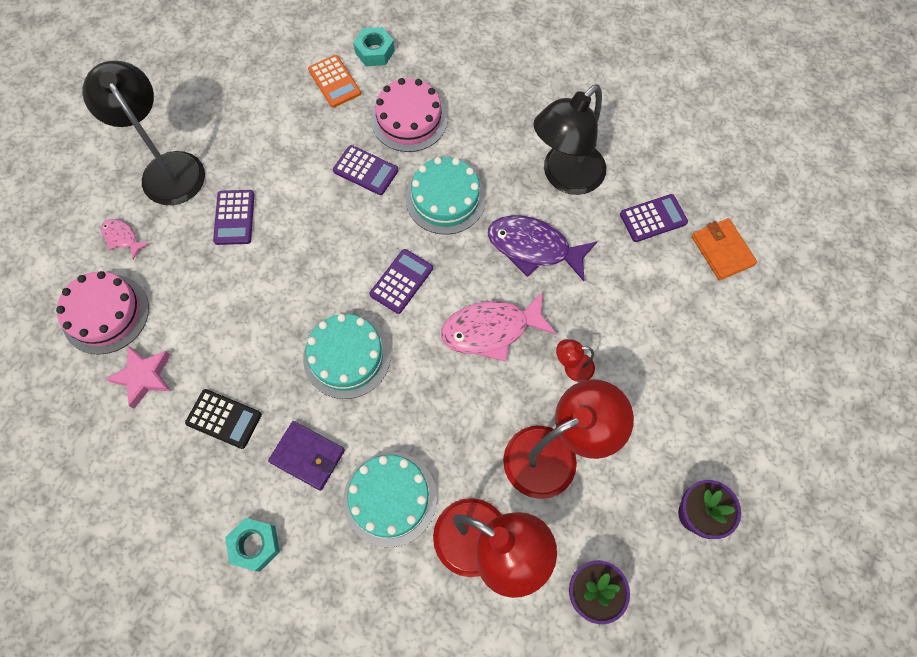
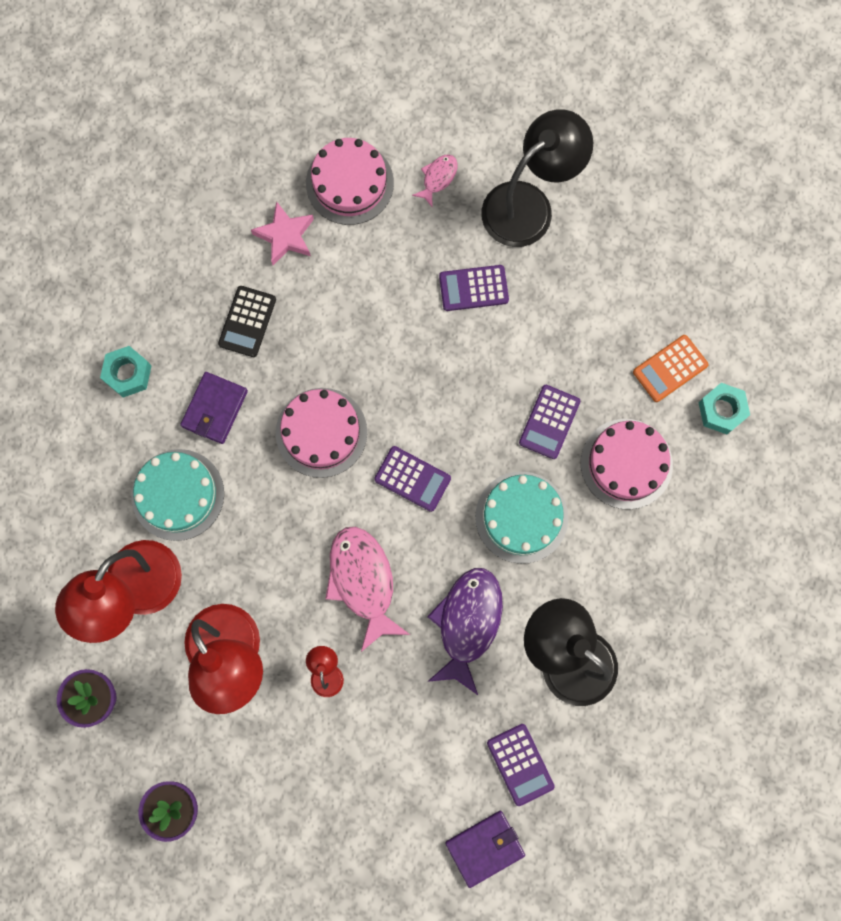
camera: 85 degrees right, 10 degrees up
(347, 356) = (321, 432): turquoise cake -> pink cake
(722, 251) = (485, 848): orange wallet -> purple wallet

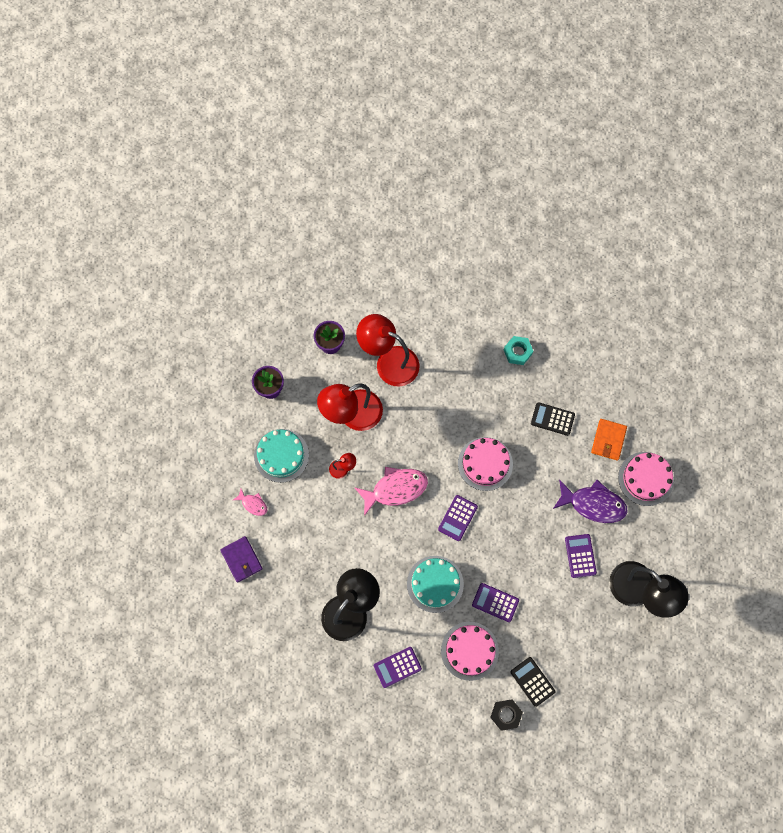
camera: 90 degrees right, 5 degrees down
(178, 494) = (446, 383): turquoise cake -> turquoise cake (281, 455)
(215, 409) = (498, 402): purple wallet -> none
(285, 236) = (608, 440): pink star -> orange wallet
(438, 178) = (653, 534): pink fish -> pink fish (253, 504)
(467, 623) = (370, 550): purple fish -> purple fish (593, 504)
(520, 764) = (288, 581): purple calculator -> purple calculator (397, 667)
(670, 368) = (532, 681): orange calculator -> black calculator
(721, 410) = (505, 714): turquoise nut -> black nut

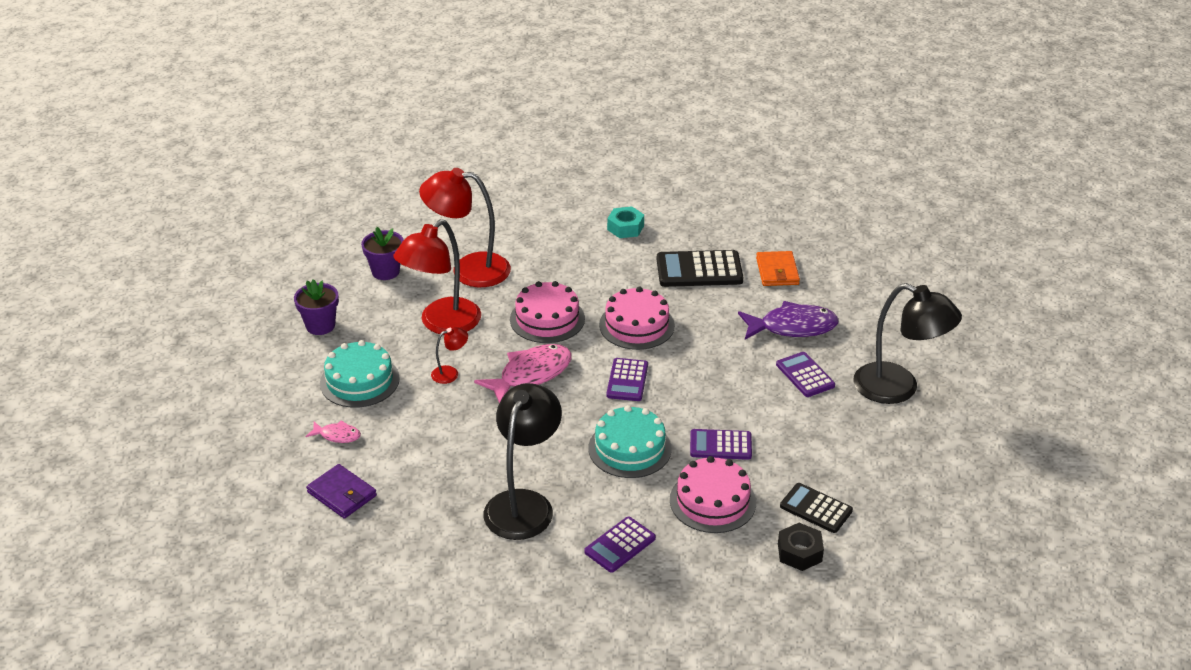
camera: 20 degrees left, 35 degrees down
(552, 419) = (699, 270): black calculator -> black calculator, size x1.56
(645, 478) = (842, 291): pink cake -> pink cake (547, 319)

